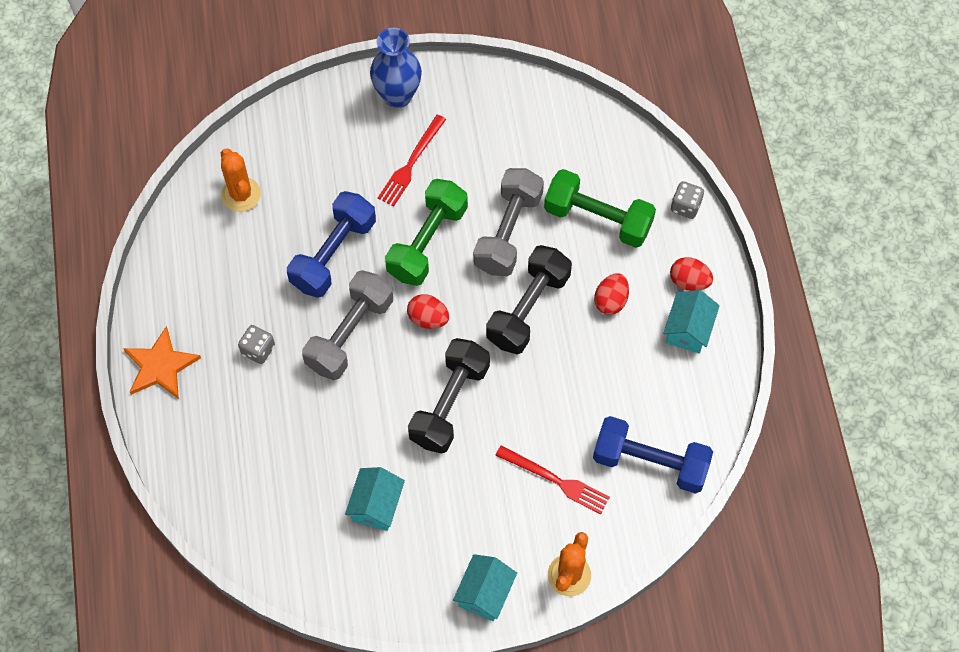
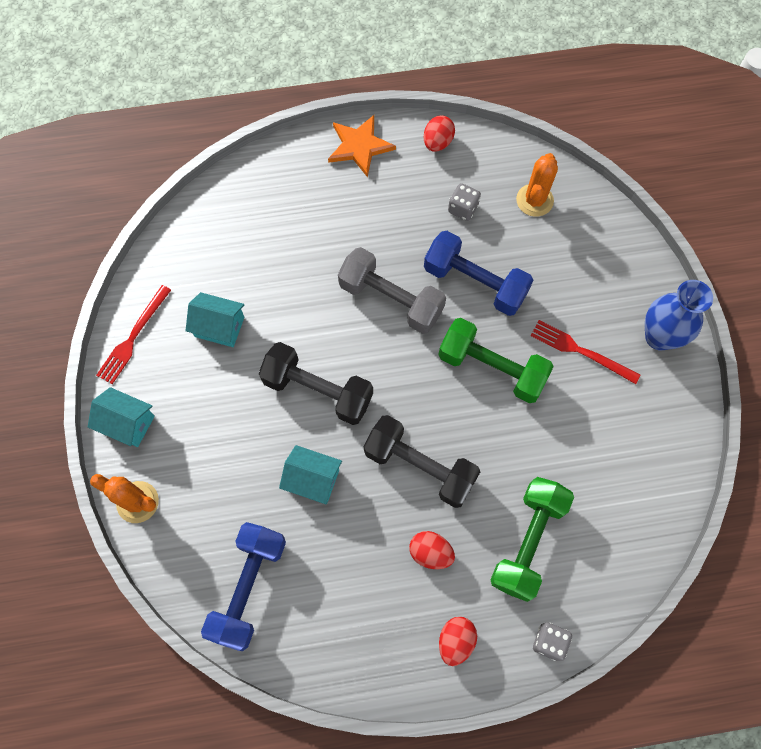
camera: 90 degrees right, 5 degrees up
(241, 194) = (534, 200): orange cactus -> orange cactus turned 45 degrees counterclockwise
(258, 350) = (375, 222): grey dice -> grey dice (463, 208)
(428, 318) = (408, 369): red egg -> red egg (437, 142)
(508, 232) = (507, 447): grey dumbbell -> none
(556, 480) = (234, 491): red fork -> red fork (133, 337)
(688, 329) = (398, 637): turquoise house -> turquoise house (312, 479)

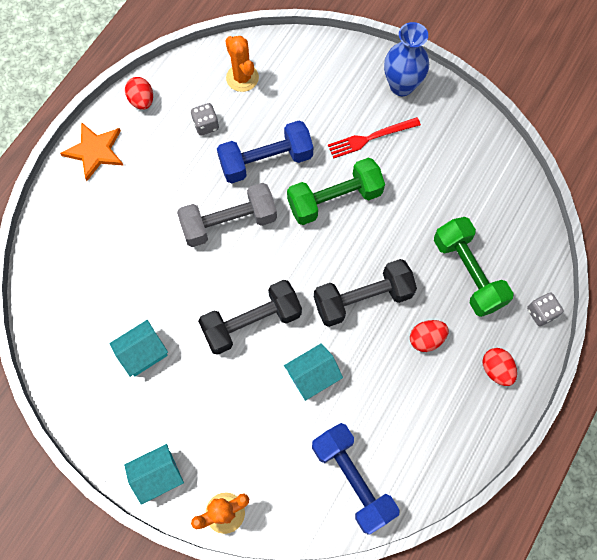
camera: 50 degrees left, 0 degrees up
(133, 337) = (94, 421): red fork -> none

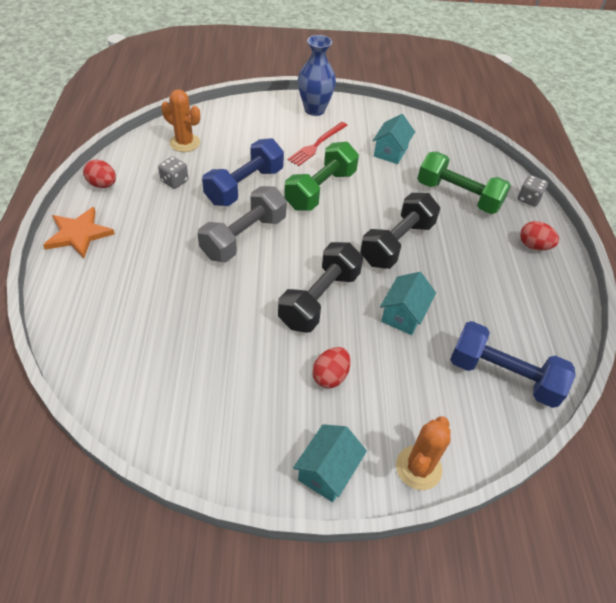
camera: 35 degrees left, 20 degrees down
(143, 353) = (234, 369): turquoise house -> turquoise house (390, 152)
(426, 339) = (467, 249): red egg -> red egg (330, 376)

